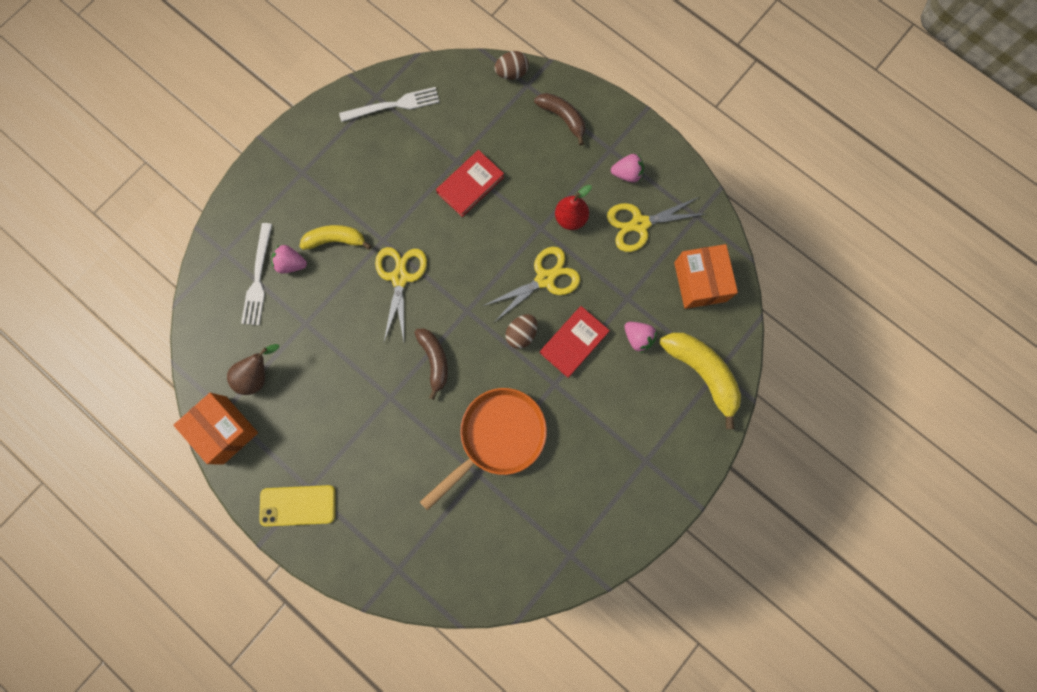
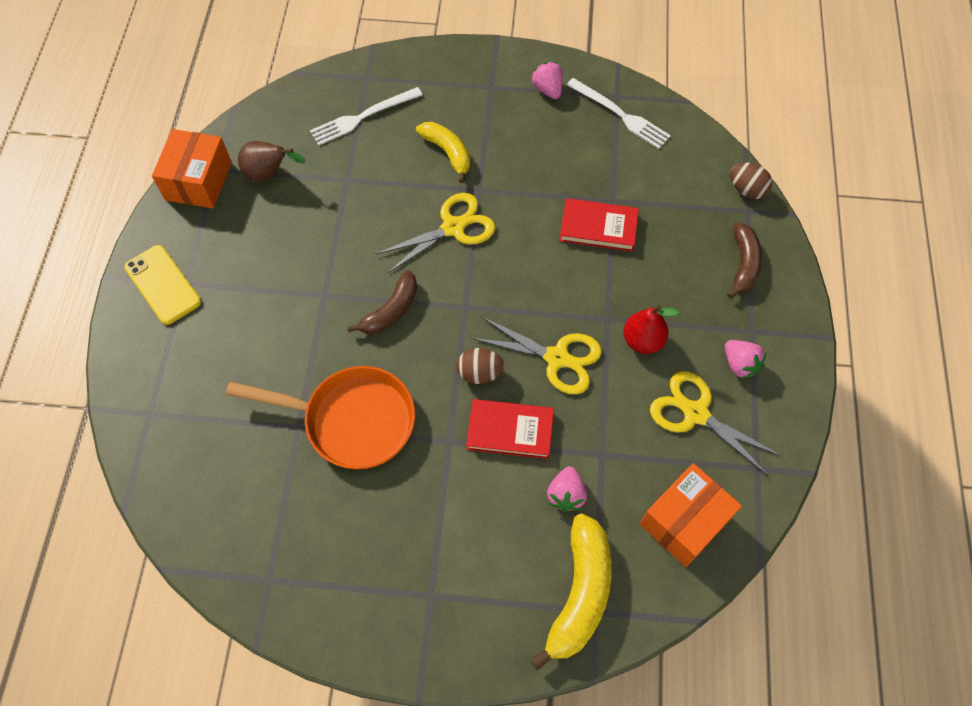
camera: 55 degrees right, 15 degrees down
(291, 264) = (396, 133): pink strawberry -> pink strawberry (548, 89)

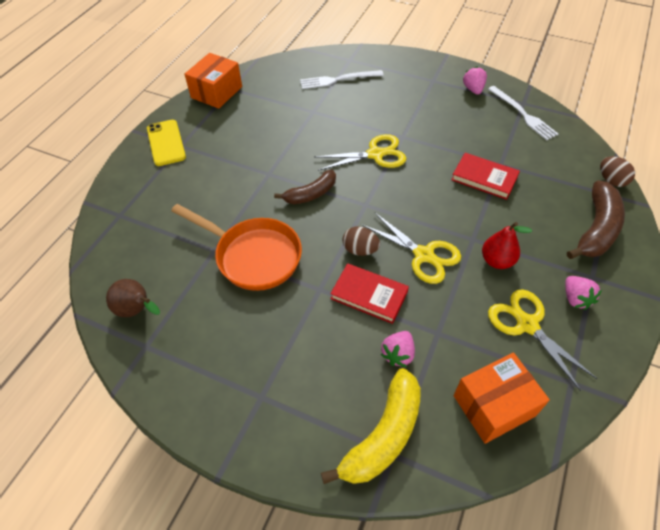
camera: 20 degrees right, 10 degrees down
(269, 174) = (263, 98): brown pear -> brown pear (137, 310)
(447, 153) = (388, 110): yellow banana -> none
(743, 264) = (596, 229): brown banana -> brown banana, size x1.53

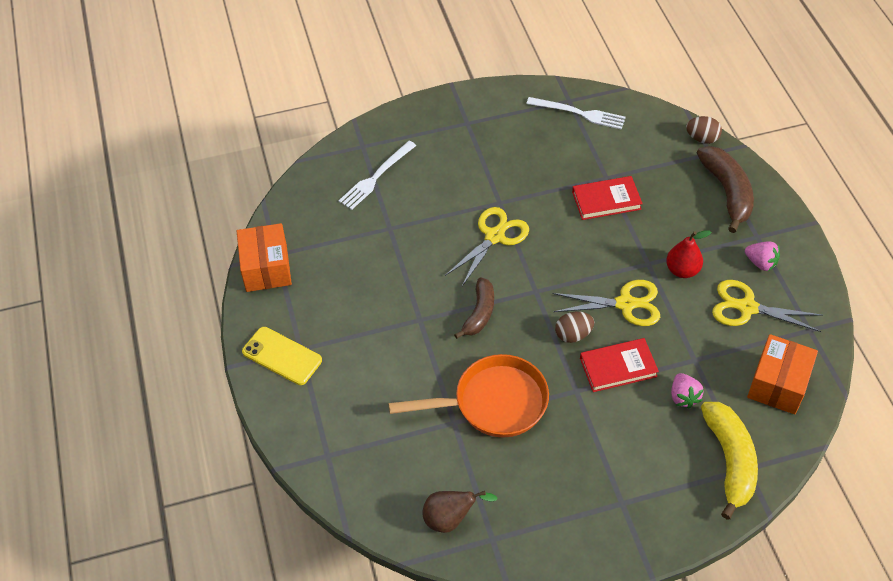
camera: 40 degrees left, 0 degrees up
(473, 89) = (513, 111): pink strawberry -> none

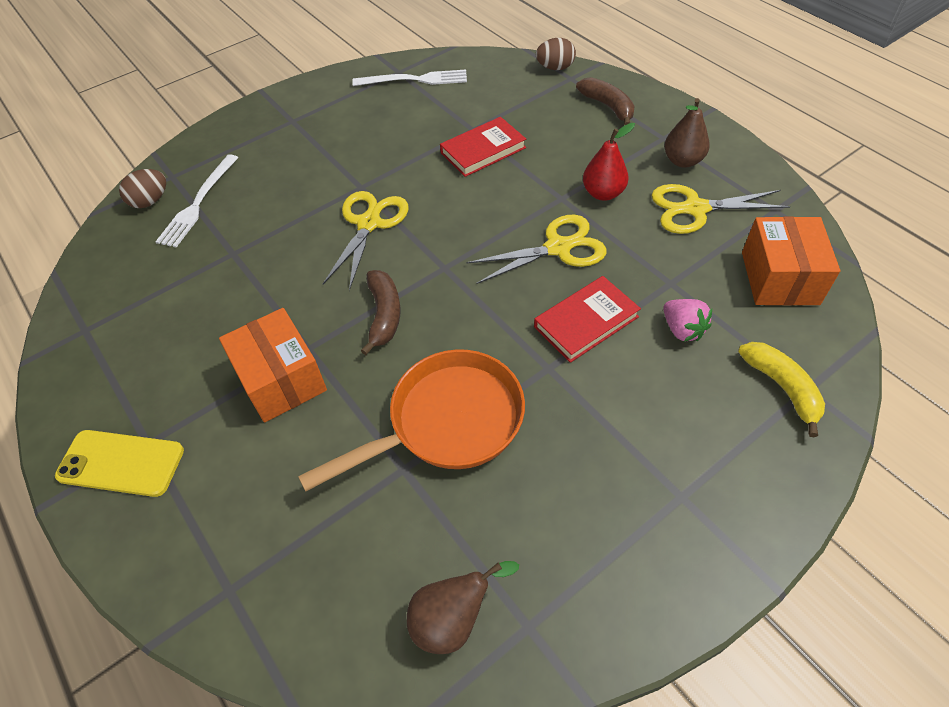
camera: 20 degrees left, 0 degrees up
(266, 268) = (73, 351): orange box -> orange box (281, 379)
(573, 335) = (513, 302): brown egg -> brown egg (150, 201)
(727, 192) = (608, 107): brown banana -> brown banana, size x0.65
(729, 461) = (782, 388): yellow banana -> yellow banana, size x0.65
(761, 263) = (682, 161): pink strawberry -> brown pear

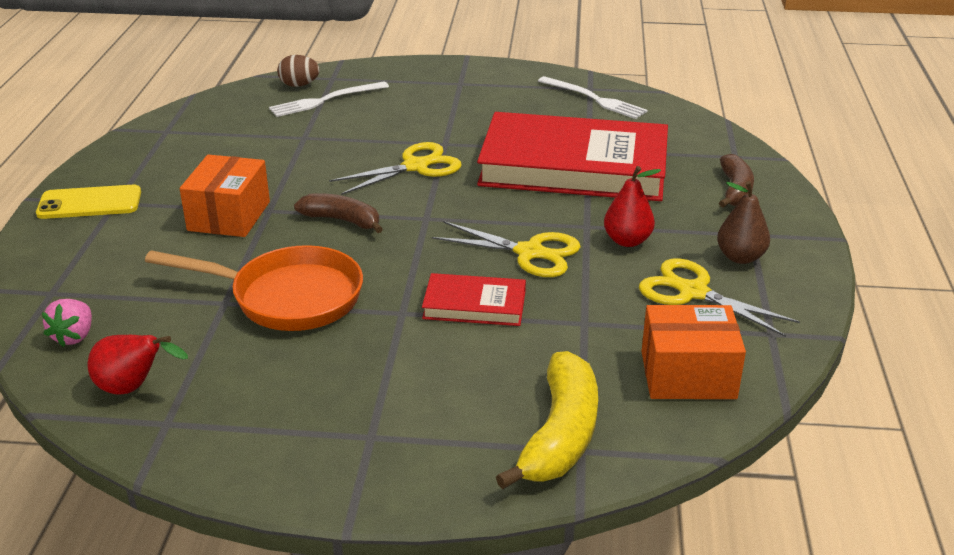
camera: 40 degrees right, 20 degrees down
(121, 463) = (89, 203): yellow phone -> yellow phone turned 60 degrees counterclockwise
(384, 315) = (342, 220): brown banana -> brown banana turned 105 degrees counterclockwise
(453, 620) = (133, 388): brown pear -> red pear
(483, 150) = (574, 166): red book -> red book, size x2.23
(555, 68) = (732, 143): brown egg -> none
(682, 330) = (541, 353): pink strawberry -> pink strawberry (74, 336)
(779, 278) = (688, 375): orange box -> orange box turned 45 degrees clockwise
(782, 388) = (560, 435): yellow banana -> yellow banana, size x1.53

